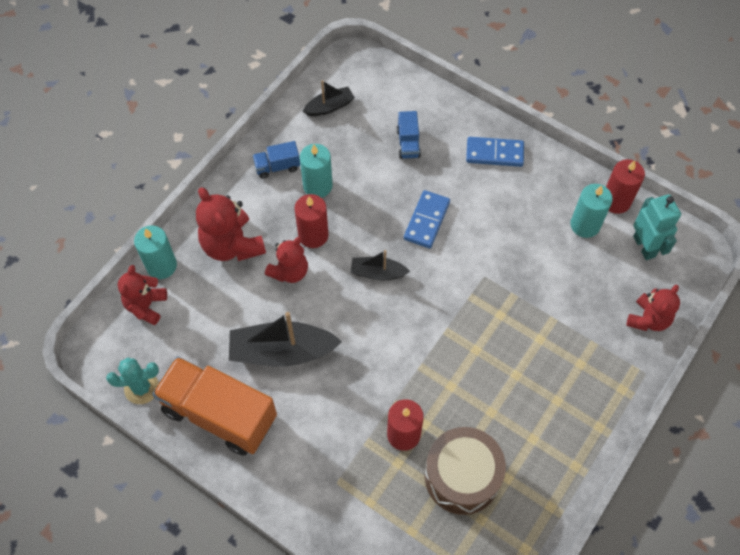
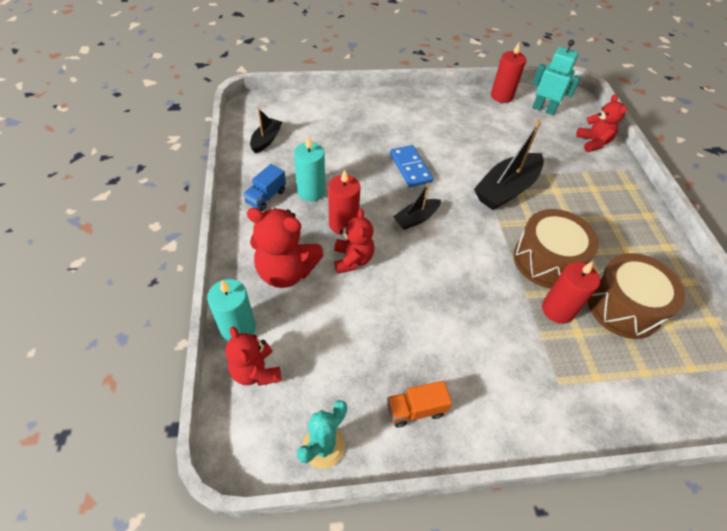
camera: 45 degrees left, 10 degrees down
(219, 414) = (415, 409): orange truck -> orange truck, size x0.45
(282, 351) = (410, 319): black boat -> black boat (506, 189)
(408, 143) = (346, 132): blue truck -> none
(446, 391) = (547, 260): none -> brown drum
(494, 153) = (407, 109): blue domino -> none
(585, 225) = (501, 116): turquoise candle -> none

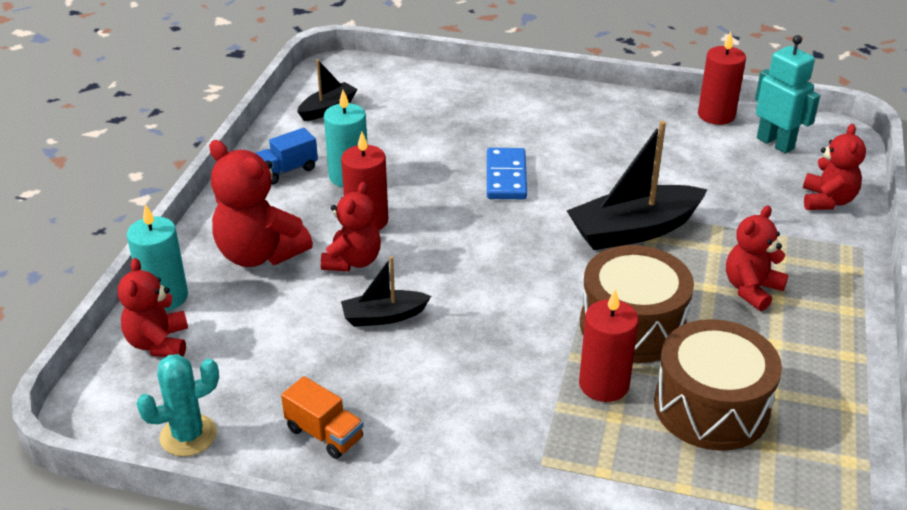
camera: 25 degrees right, 15 degrees down
(415, 409) = (324, 434): orange truck -> orange truck turned 150 degrees counterclockwise
(416, 218) = (472, 236): black boat -> black boat (384, 316)
(593, 215) = (751, 289): none -> red teddy bear

